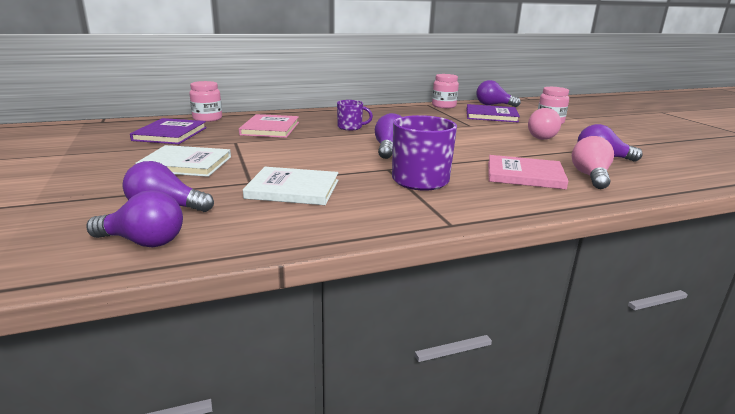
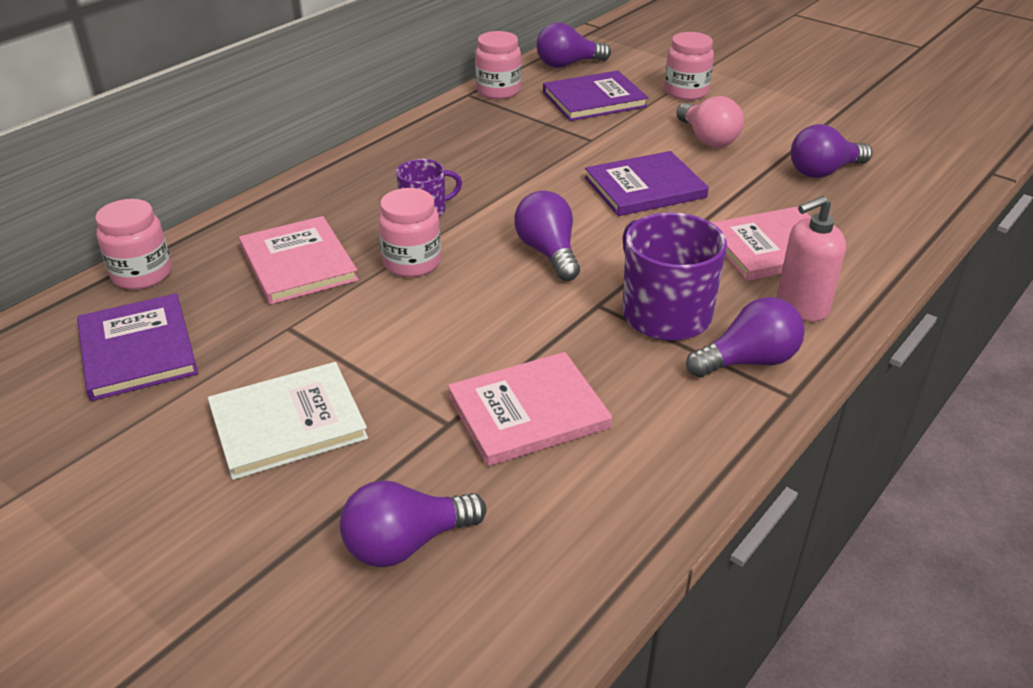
camera: 30 degrees left, 15 degrees up
(143, 242) = (474, 625): purple light bulb -> purple light bulb (748, 361)
(293, 189) = (528, 412): white book -> pink book
(318, 138) = (412, 262): none -> pink jar
(476, 143) = (645, 187): none -> purple book
(511, 197) = (801, 306): none -> pink soap dispenser
(590, 176) = (844, 219): pink light bulb -> none

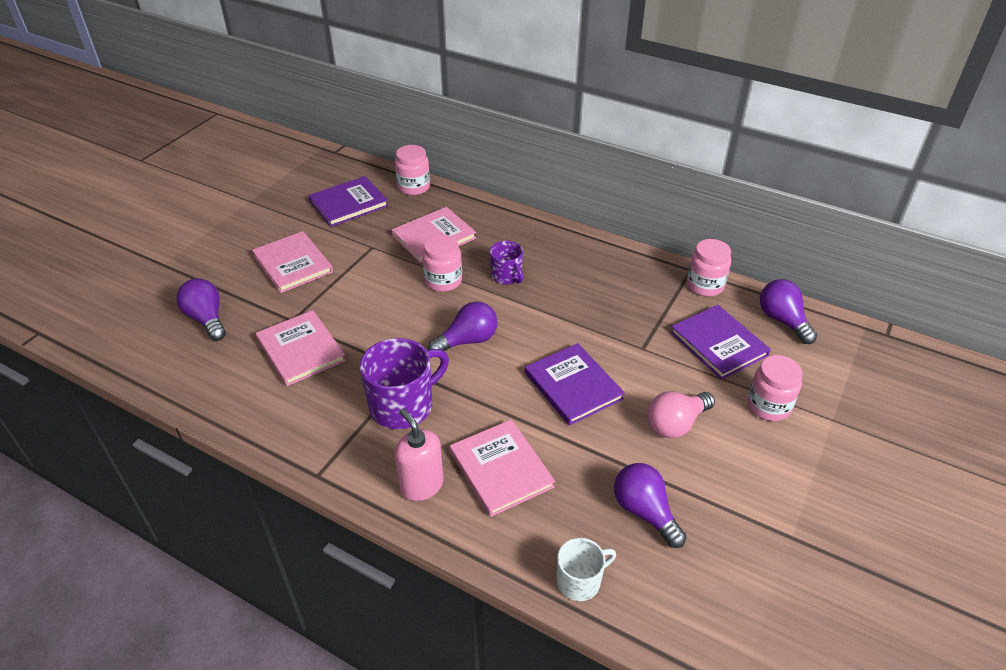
camera: 80 degrees right, 5 degrees up
(288, 423) = (293, 264): white book -> pink book
(748, 361) = (353, 452): purple light bulb -> none
(913, 216) = (580, 581): none -> white mug

